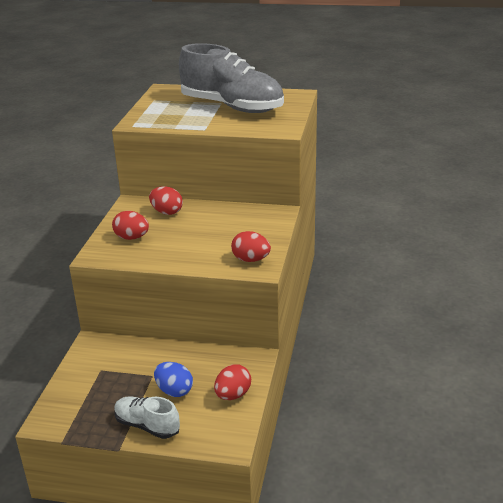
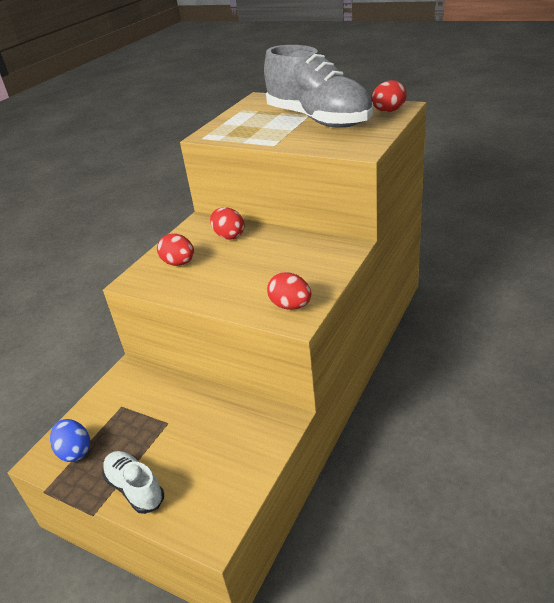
camera: 20 degrees right, 5 degrees up
(174, 391) = (181, 447): blue egg -> blue egg (75, 451)
(233, 395) = (241, 466): red egg -> red egg (388, 111)

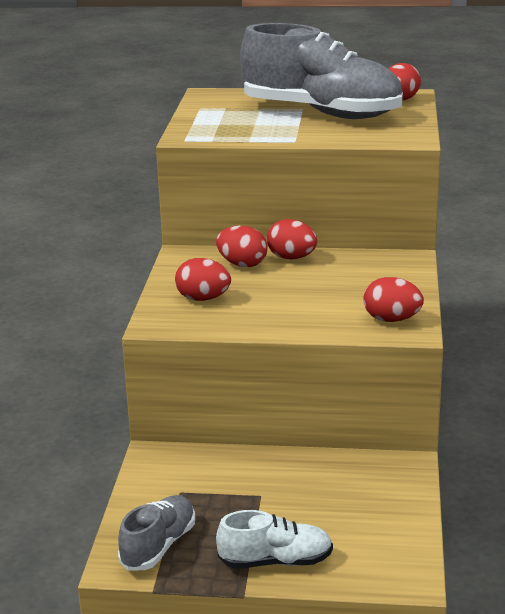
camera: 25 degrees left, 10 degrees down
(75, 451) = (159, 546): blue egg -> grey shoe
(135, 488) = (276, 561): white shoe -> white shoe turned 150 degrees clockwise
(266, 234) = (291, 258): none -> red egg

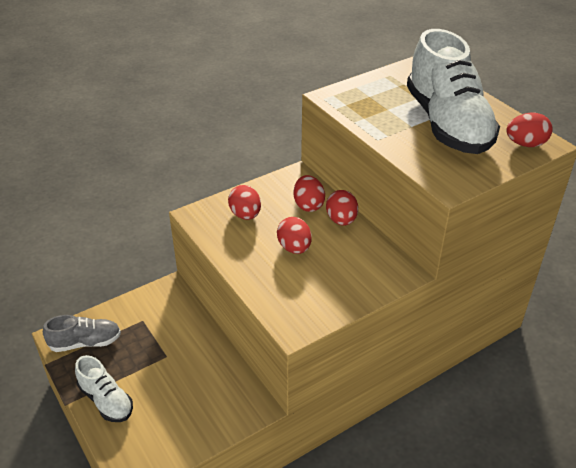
camera: 50 degrees right, 15 degrees up
(321, 113) = (447, 124): grey shoe -> white shoe
(392, 320) = (301, 311): red egg -> red egg (294, 248)

